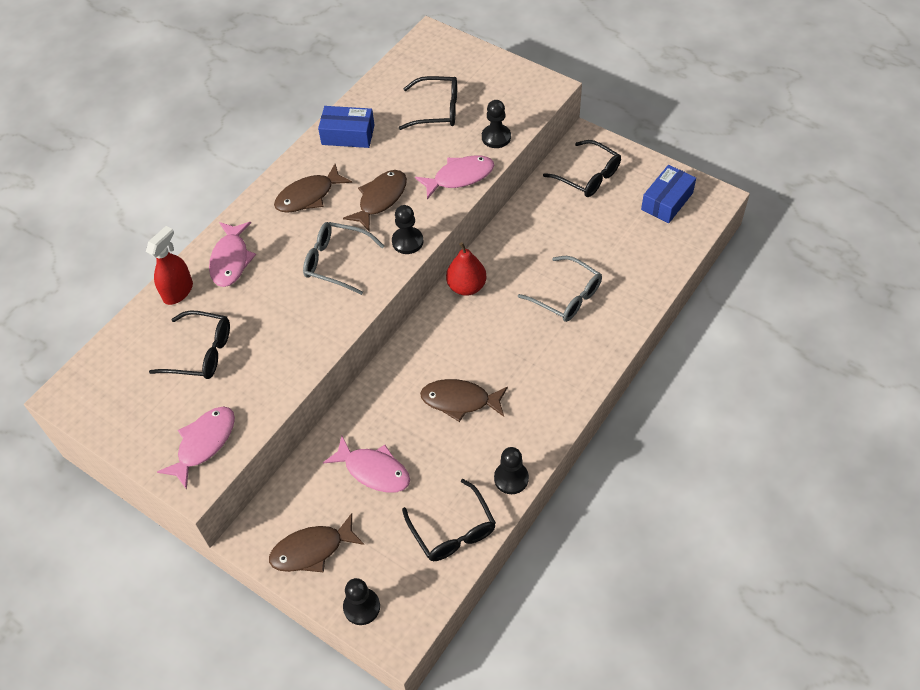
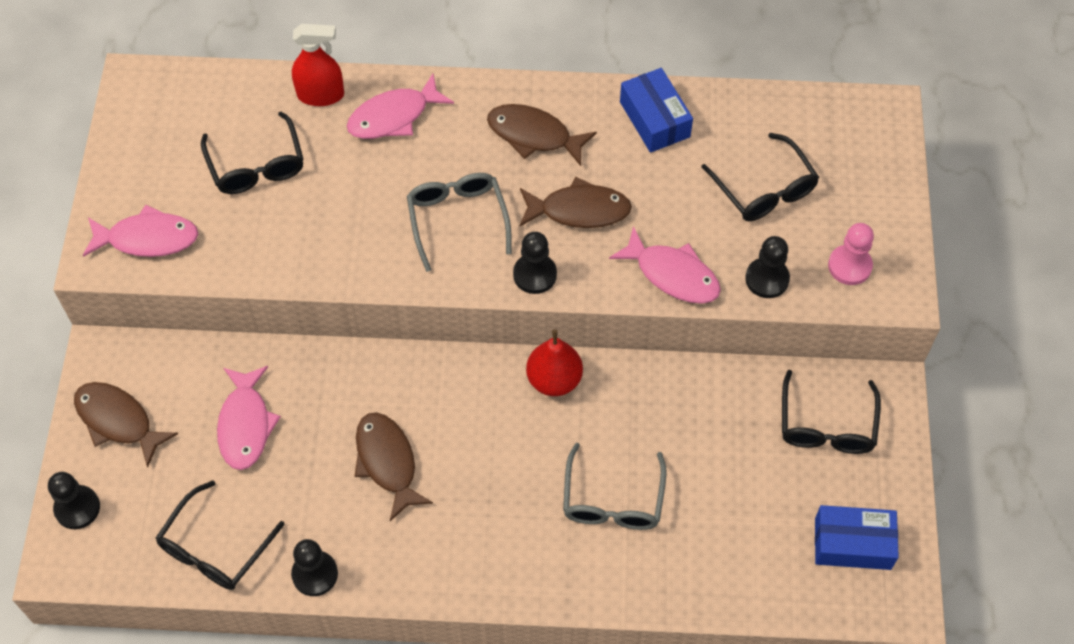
camera: 55 degrees right, 5 degrees up
(515, 99) = (849, 266): none -> pink pawn

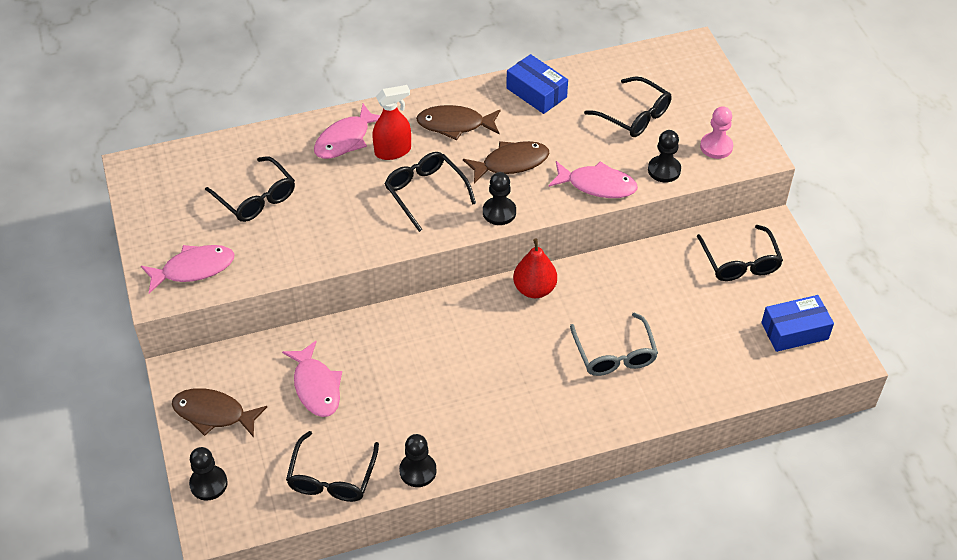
camera: 20 degrees left, 10 degrees down
(321, 95) = (283, 140): red spray bottle -> red spray bottle (393, 151)
(387, 462) = (437, 379): brown fish -> none
(457, 219) = (425, 192): grey glasses -> black glasses

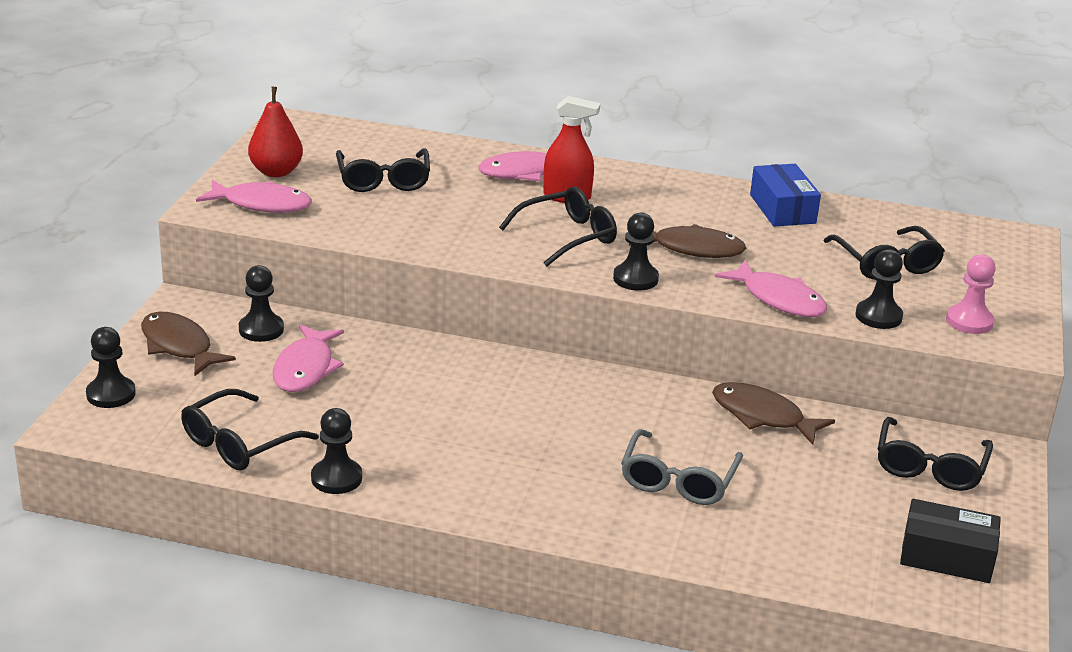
camera: 30 degrees right, 20 degrees down
(255, 367) = (261, 329): none -> black pawn
(425, 192) = (567, 236): black glasses -> black glasses turned 60 degrees clockwise
(455, 125) = (659, 201): brown fish -> brown fish (762, 416)
(534, 289) = (637, 390): red pear -> red pear (276, 172)
(794, 331) = (946, 556): blue box -> black box

